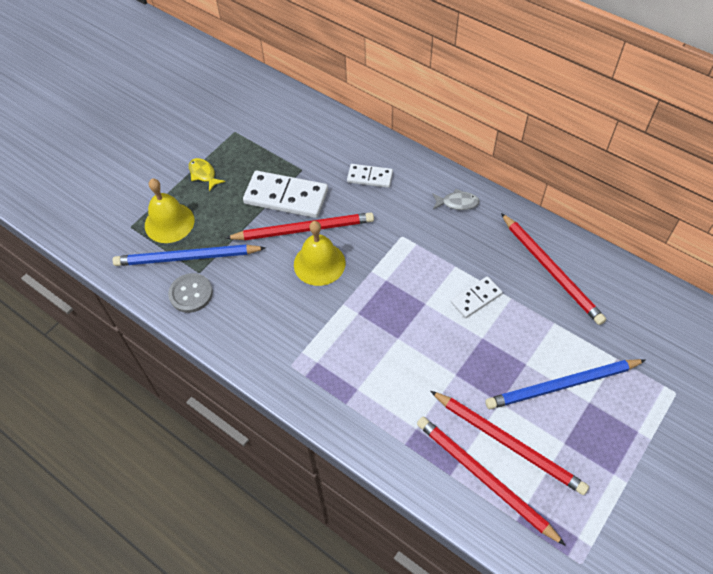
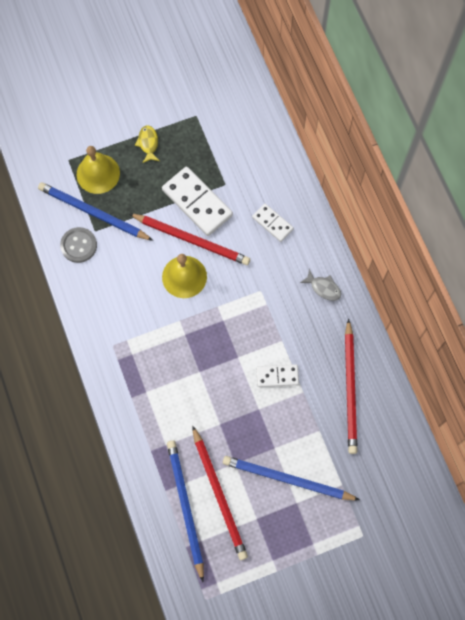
camera: 30 degrees right, 15 degrees up
(484, 478) = (185, 507): red pencil -> blue pencil

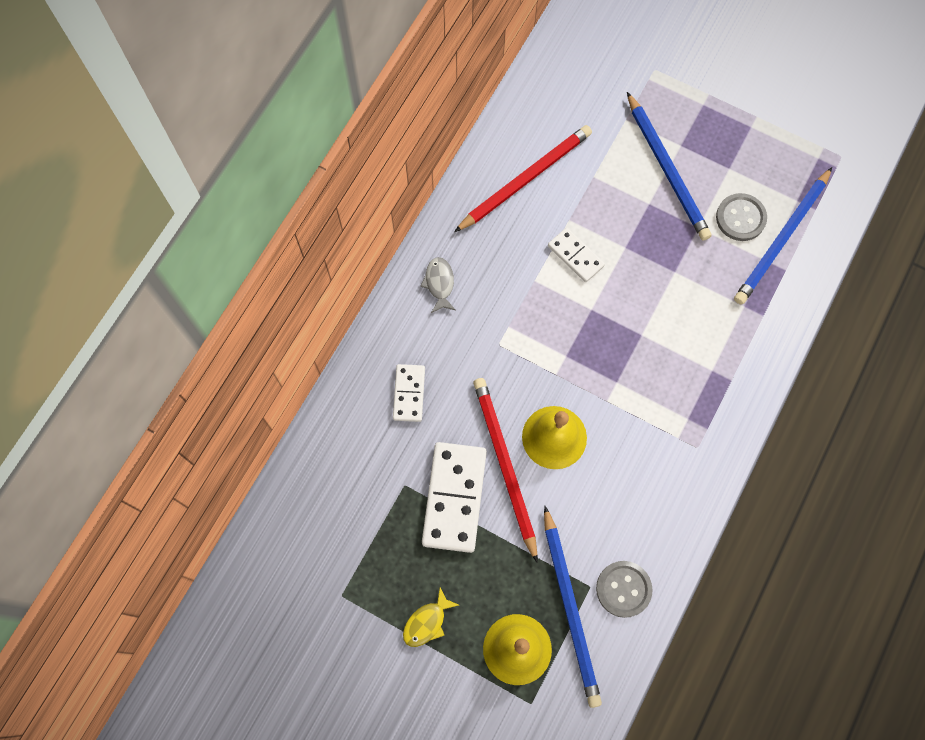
camera: 130 degrees left, 0 degrees up
(219, 494) = (740, 218): red pencil -> grey button

